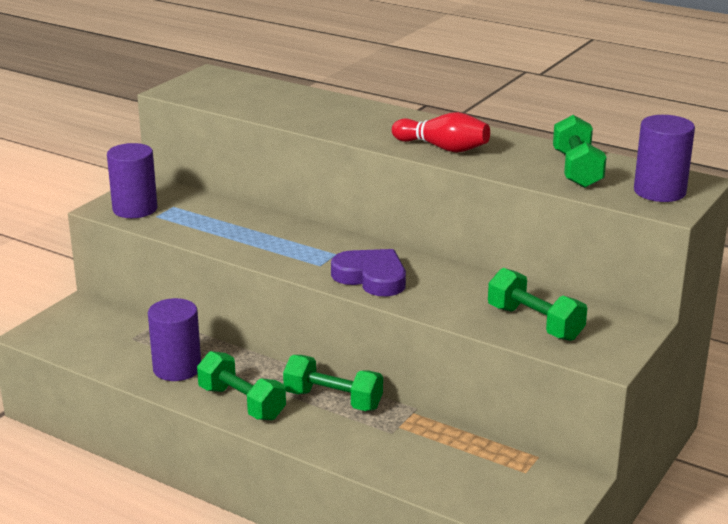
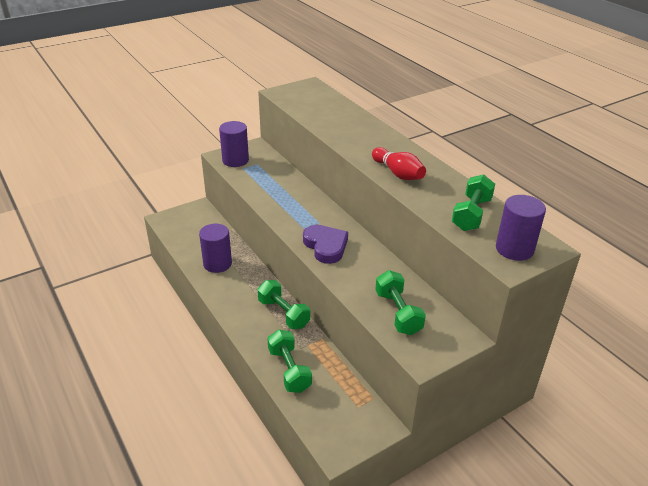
camera: 25 degrees right, 10 degrees up
(241, 403) = (233, 298): green dumbbell -> green dumbbell (289, 370)

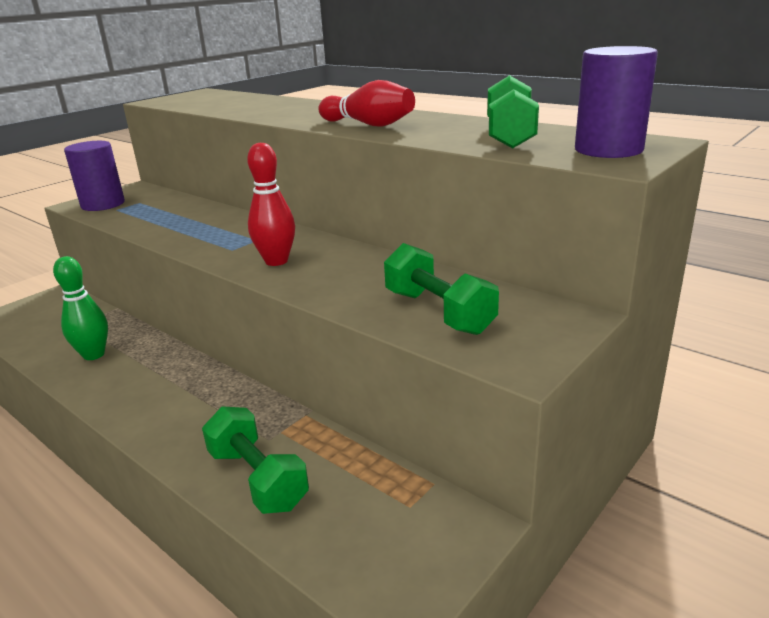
camera: 15 degrees left, 10 degrees down
(217, 264) = (94, 355): purple cylinder -> green bowling pin
(283, 313) = (225, 396): green dumbbell -> none
(326, 246) = (276, 261): purple heart -> red bowling pin

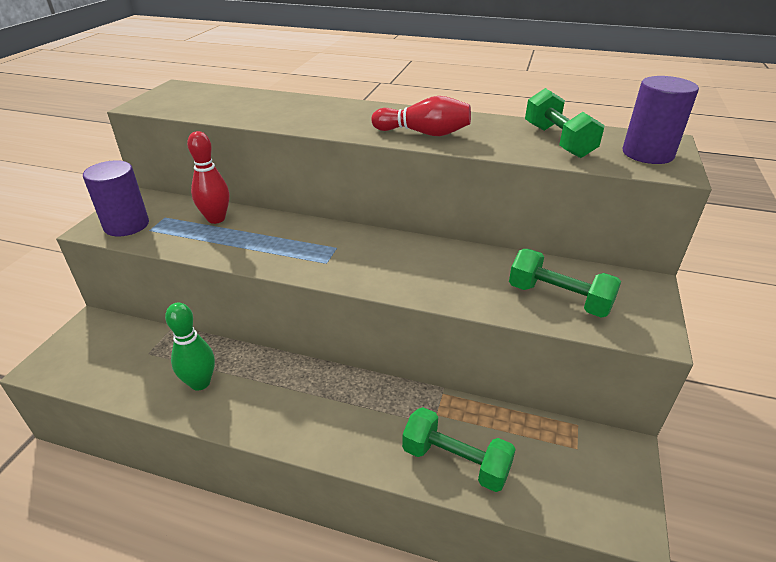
camera: 25 degrees left, 10 degrees up
(276, 261) = (381, 269): red bowling pin -> red bowling pin (216, 219)

